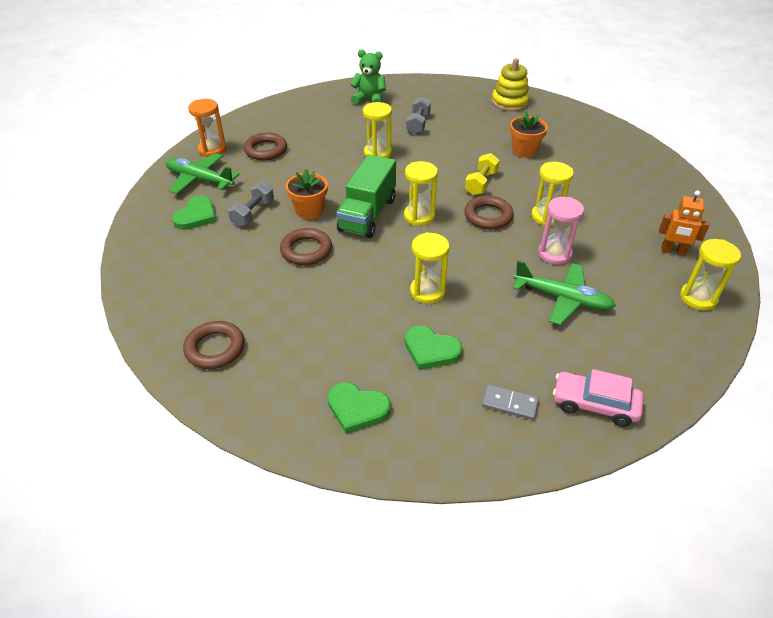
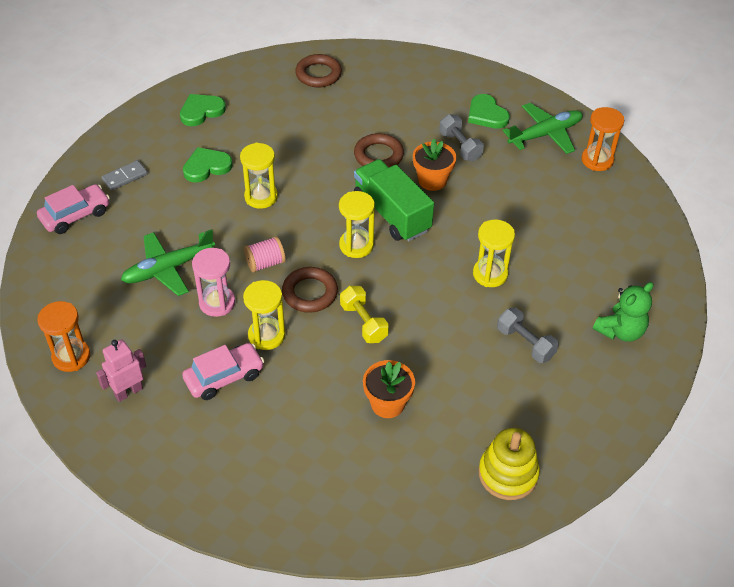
camera: 125 degrees right, 5 degrees up
(266, 150) = (566, 195): brown ring -> none
(490, 250) = (265, 263): none -> pink spool
(600, 217) = (224, 377): none -> pink car
(673, 251) = (128, 392): orange robot -> pink robot
(698, 298) = (71, 357): yellow hourglass -> orange hourglass

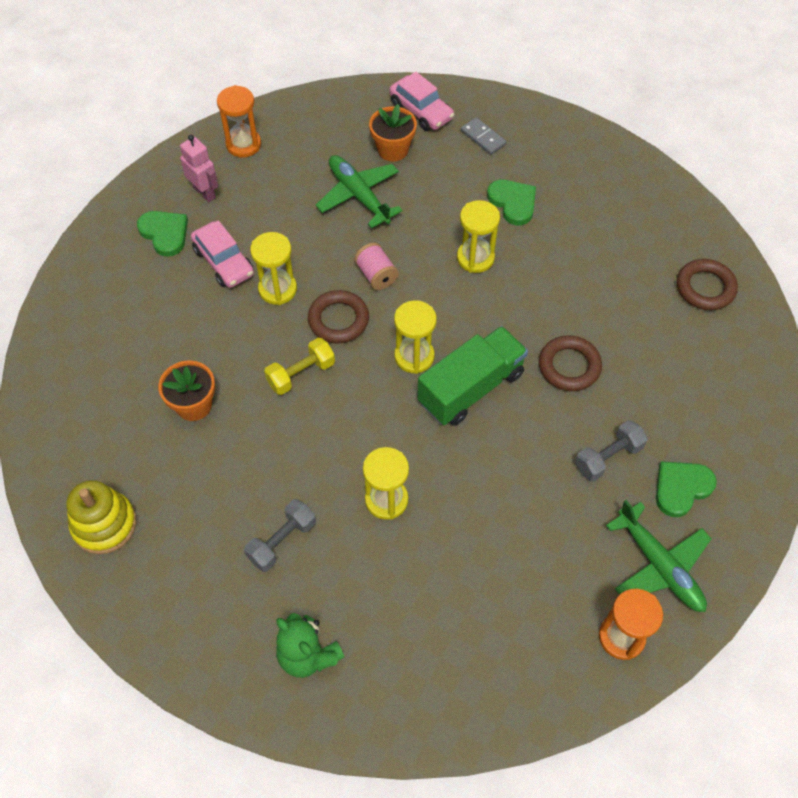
camera: 85 degrees right, 10 degrees up
(201, 111) = (603, 184): green heart -> green heart (165, 233)
(217, 303) = (317, 242): pink hourglass -> none
(432, 180) = (537, 428): orange flower pot -> orange flower pot (393, 149)

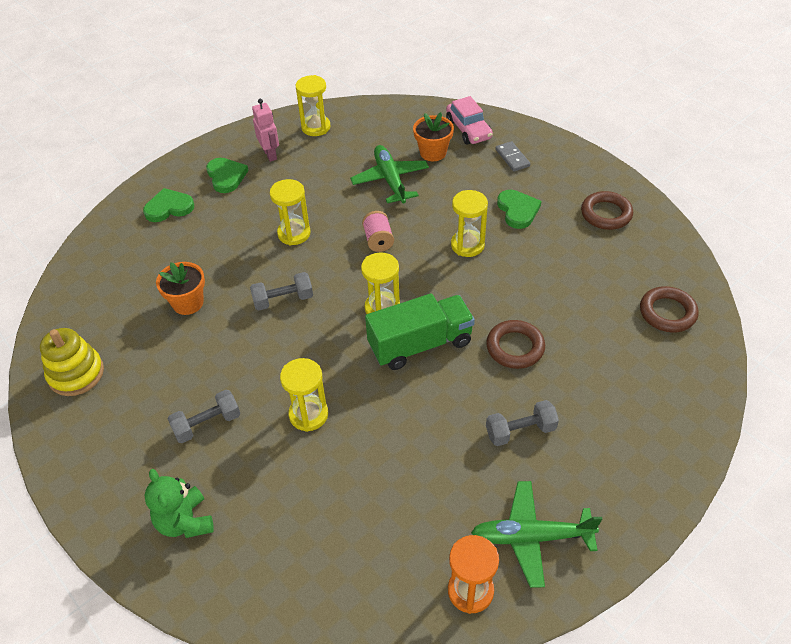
camera: 20 degrees right, 10 degrees down
(224, 262) = (261, 205): pink car -> none
(243, 144) = (316, 127): orange hourglass -> yellow hourglass
(301, 374) = (283, 300): yellow dumbbell -> grey dumbbell
(338, 320) = (332, 267): brown ring -> brown ring (606, 214)
(659, 565) = (532, 537): green plane -> green plane turned 105 degrees clockwise
(681, 488) = (580, 475): green heart -> green heart (169, 208)

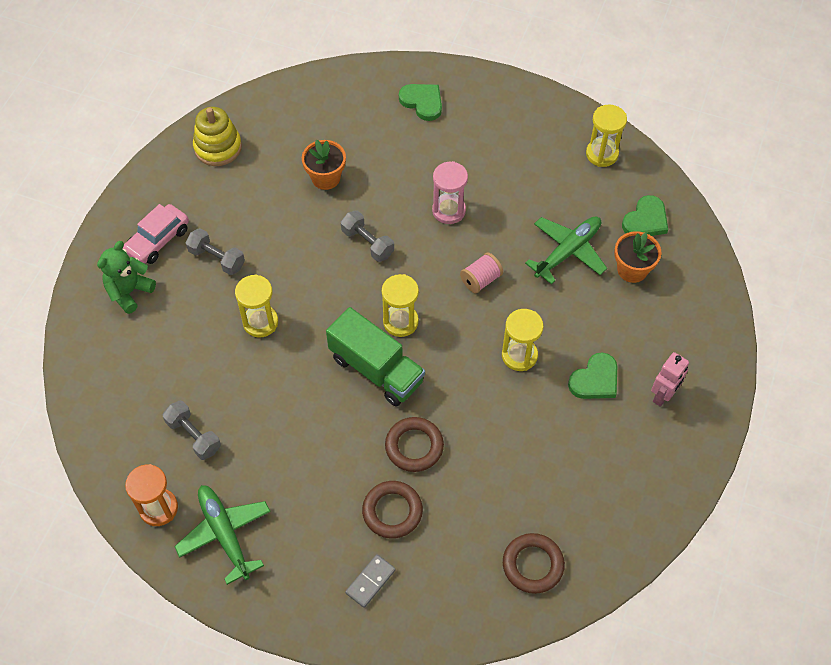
camera: 60 degrees right, 10 degrees up
(226, 176) = (487, 121): green heart -> green heart (645, 220)
(270, 154) = (538, 138): pink robot -> pink robot (663, 395)
(294, 233) = (449, 210): yellow hourglass -> pink hourglass
(468, 129) = (690, 286): pink car -> pink car (158, 240)
(512, 158) = (672, 344): grey domino -> grey domino (370, 581)
(520, 431) = (324, 486): grey dumbbell -> grey dumbbell (194, 436)
(606, 214) = (641, 463): brown ring -> brown ring (392, 511)

